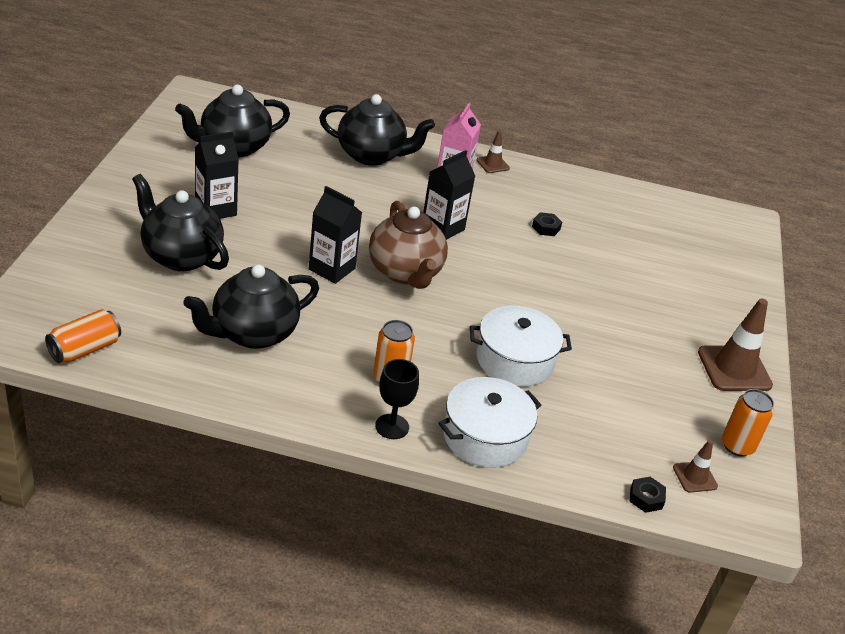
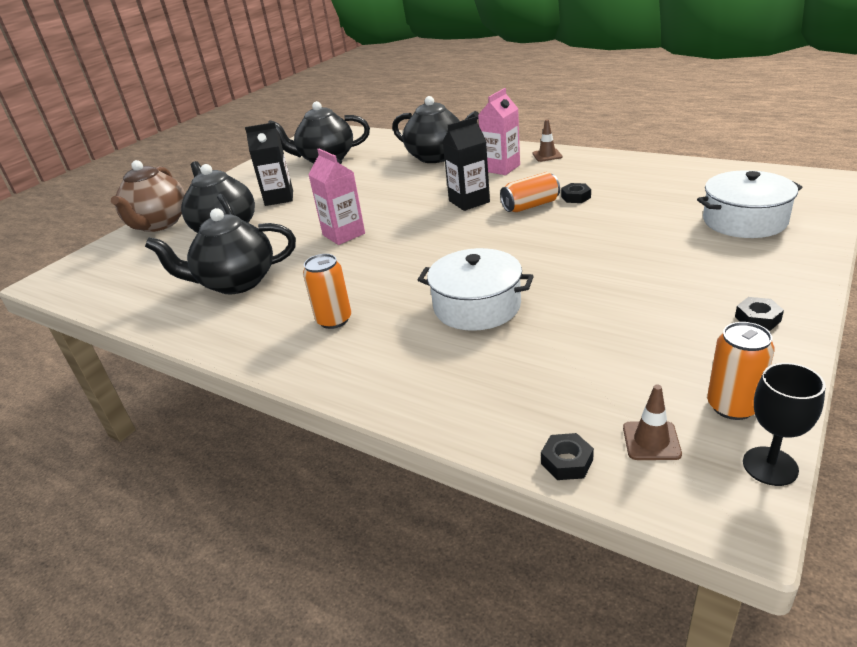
camera: 30 degrees right, 5 degrees down
(85, 349) = (94, 294): orange can -> orange can (530, 206)
(332, 269) = (343, 234): black carton -> pink carton
(392, 426) = (304, 363): black goblet -> black goblet (770, 466)
(405, 272) = (410, 235): brown teapot -> brown teapot (159, 224)
(485, 437) = (398, 378): white pot -> white pot (744, 221)
(734, 369) = (757, 319): brown traffic cone -> black nut

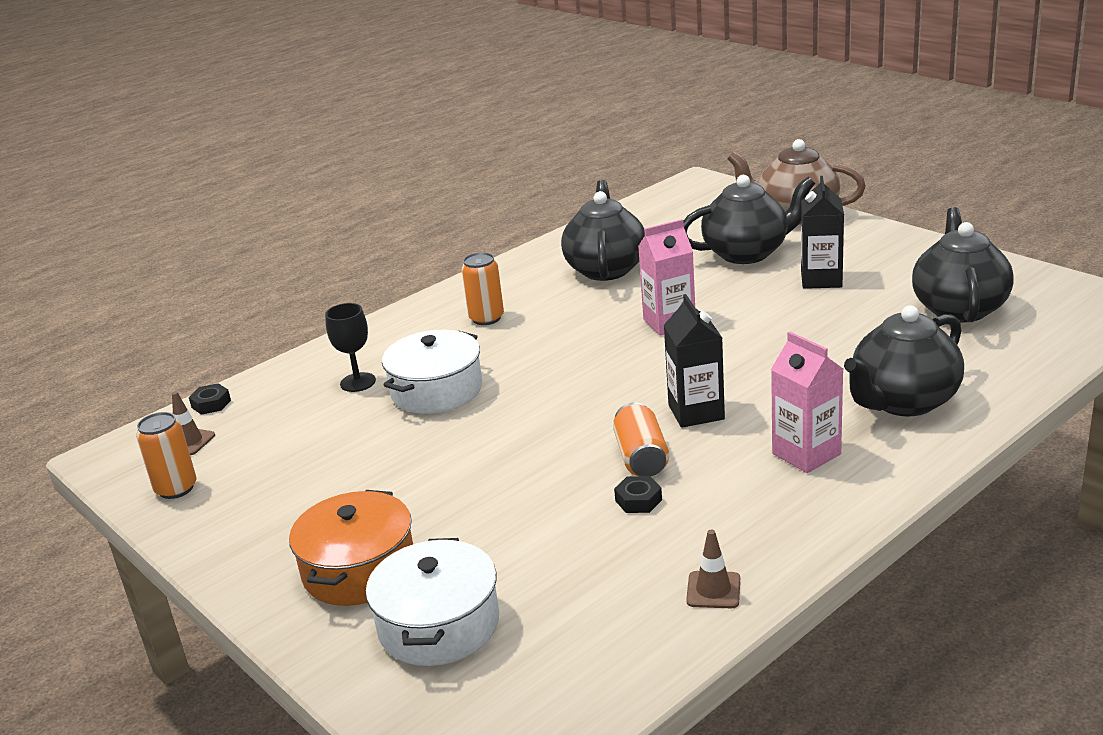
camera: 105 degrees right, 5 degrees down
(547, 155) = (834, 508): brown traffic cone -> brown traffic cone (713, 590)
(729, 262) = (359, 569): none -> orange pot
(757, 319) = (252, 546): black nut -> none
(770, 466) = (114, 484): black goblet -> black goblet (358, 382)

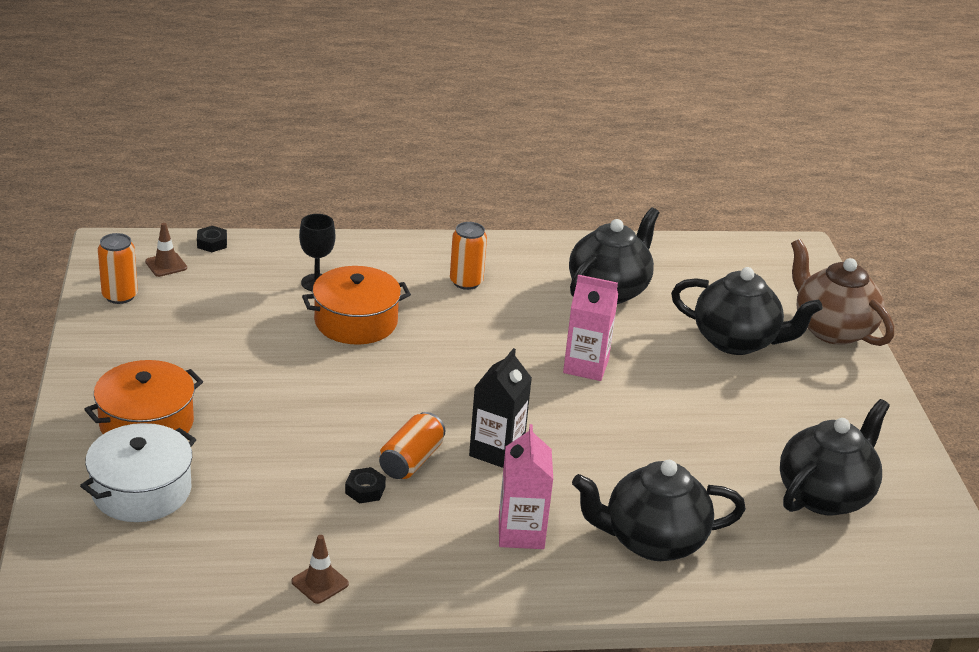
camera: 30 degrees right, 5 degrees up
(436, 390) = (356, 321): white pot -> orange pot
(821, 279) = (757, 401): black carton -> none

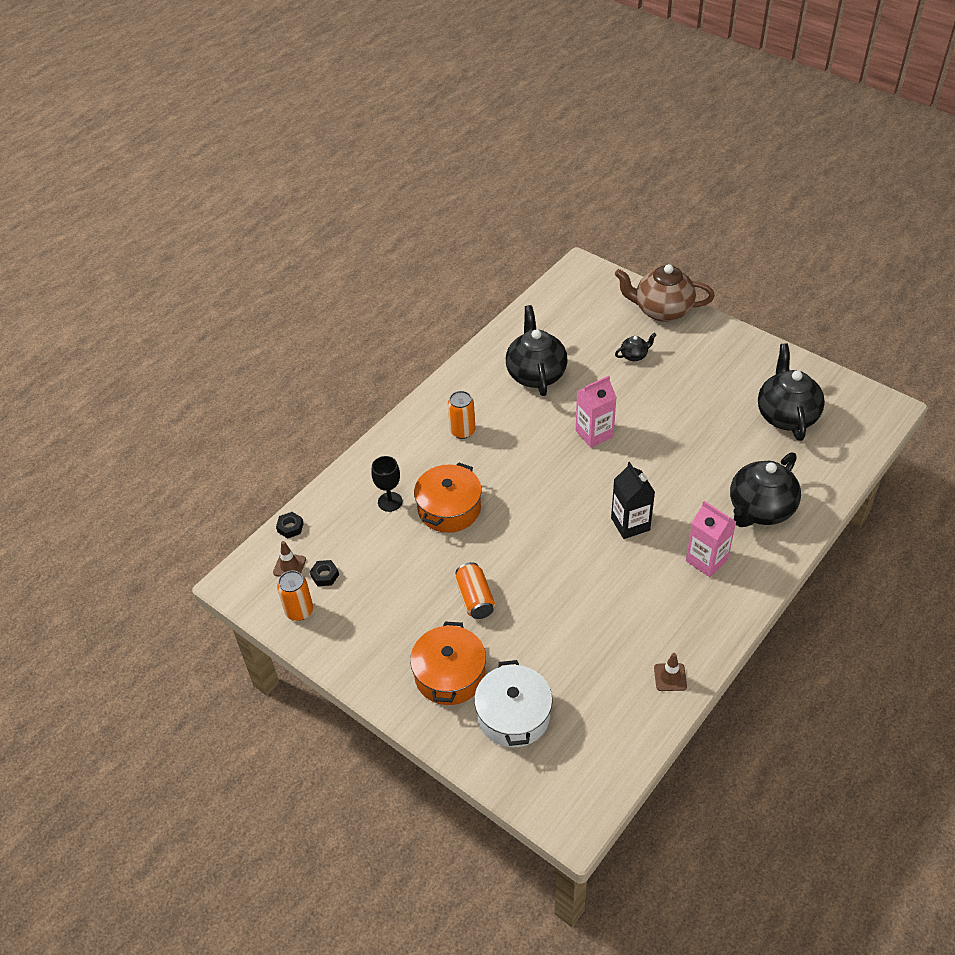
camera: 40 degrees left, 15 degrees up
(365, 490) = (610, 606): black nut -> black nut (325, 575)
(411, 460) = (603, 568): orange can -> orange can (475, 599)
(736, 341) = (634, 355): black teapot -> black teapot, size x0.45

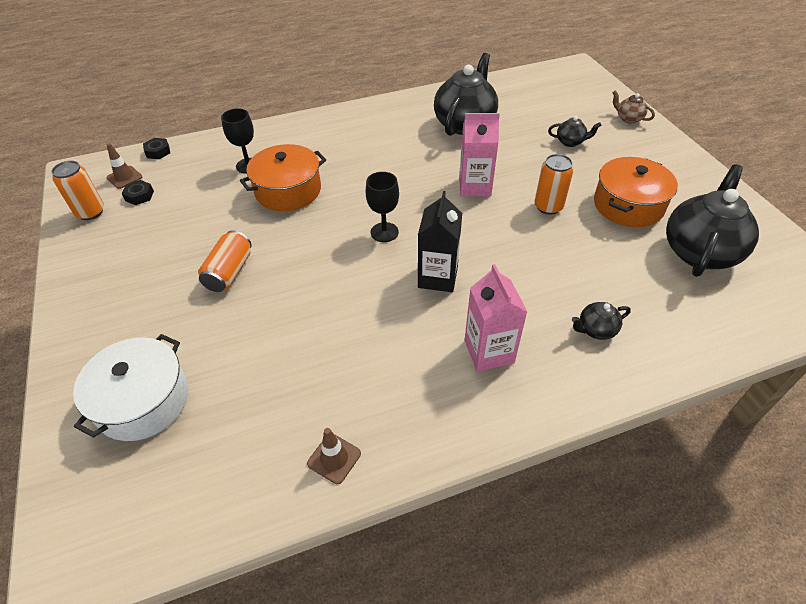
camera: 30 degrees right, 0 degrees up
(450, 675) = (135, 327): orange pot -> orange pot (628, 205)
(462, 431) = (360, 140): orange can -> orange can (548, 206)
(560, 507) = (384, 232): none -> black goblet
(662, 310) = (628, 119): brown teapot -> brown teapot, size x0.45
(760, 510) = (596, 330): black teapot -> black teapot, size x0.45

